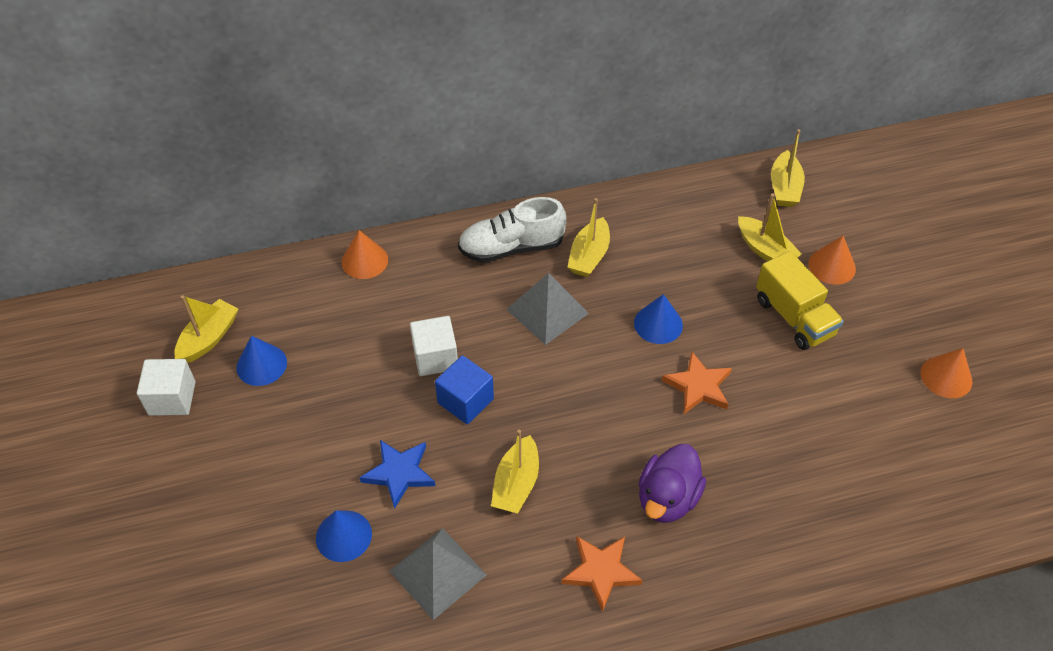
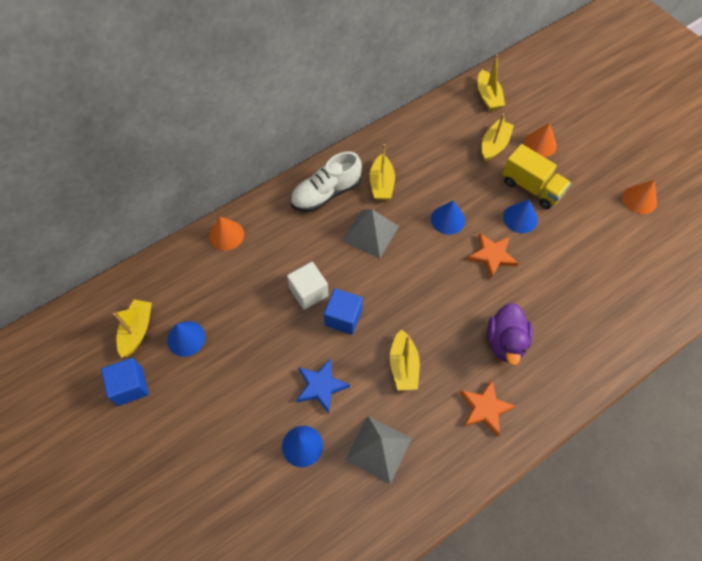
camera: 20 degrees left, 10 degrees up
(172, 398) = (130, 386): white cube -> blue cube
(759, 351) = (520, 218): none -> blue cone
(765, 250) = (494, 145): yellow boat -> yellow boat turned 90 degrees counterclockwise

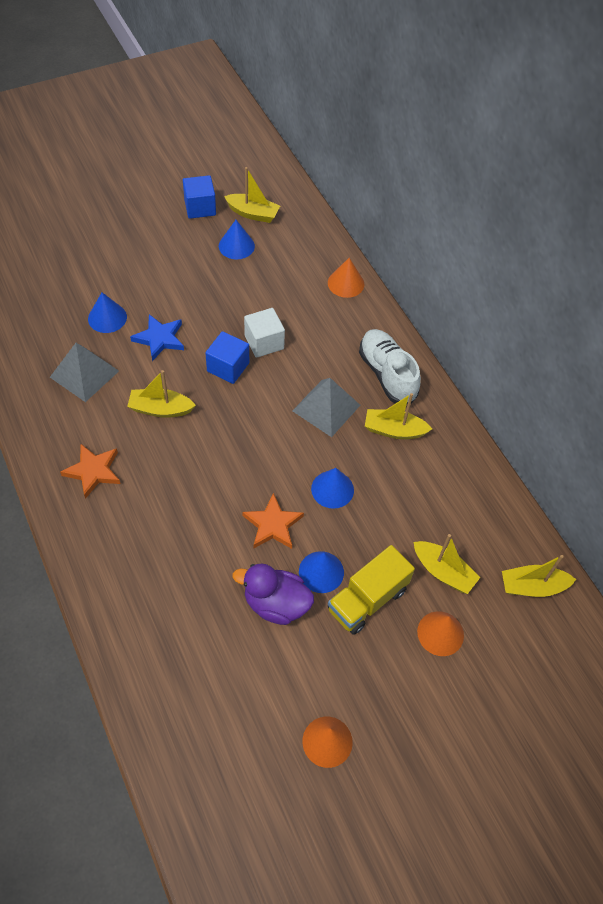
camera: 95 degrees right, 5 degrees down
(505, 342) = (160, 510): purple duck -> purple duck (276, 604)

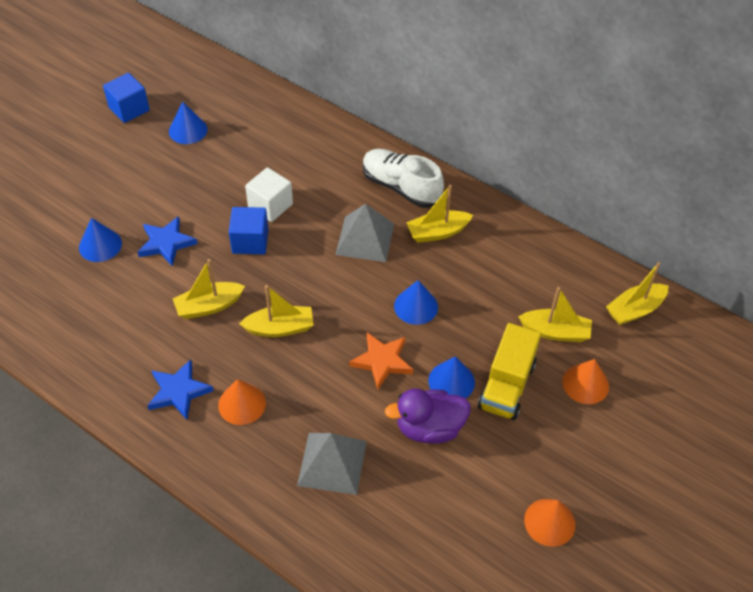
camera: 25 degrees left, 5 degrees down
(84, 374) = (110, 306): grey pyramid -> grey pyramid (332, 463)
(93, 471) = (178, 391): orange star -> blue star
(253, 213) = (185, 95): yellow boat -> yellow boat (280, 328)
(346, 283) = (313, 124): orange cone -> orange cone (242, 404)

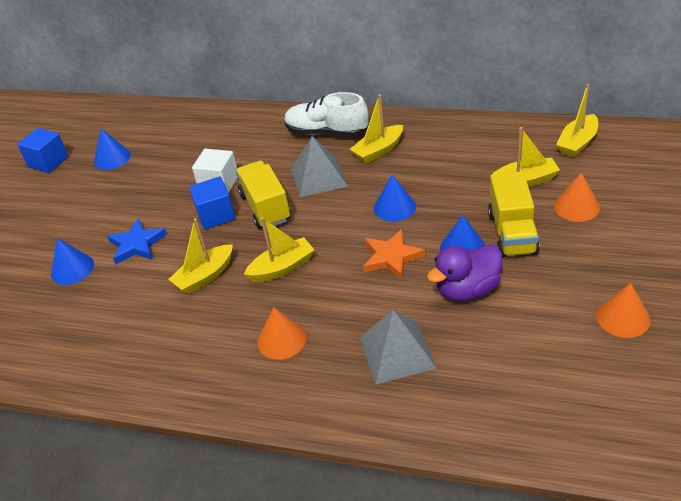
camera: 15 degrees left, 10 degrees down
(178, 391) = (213, 354): blue star -> none
(298, 253) = (265, 207): none -> yellow truck

